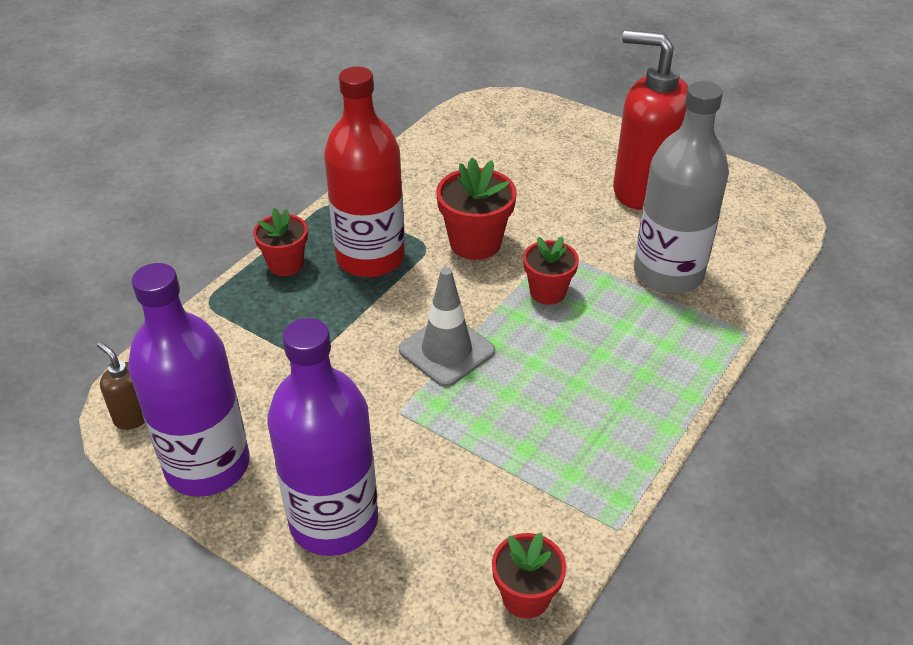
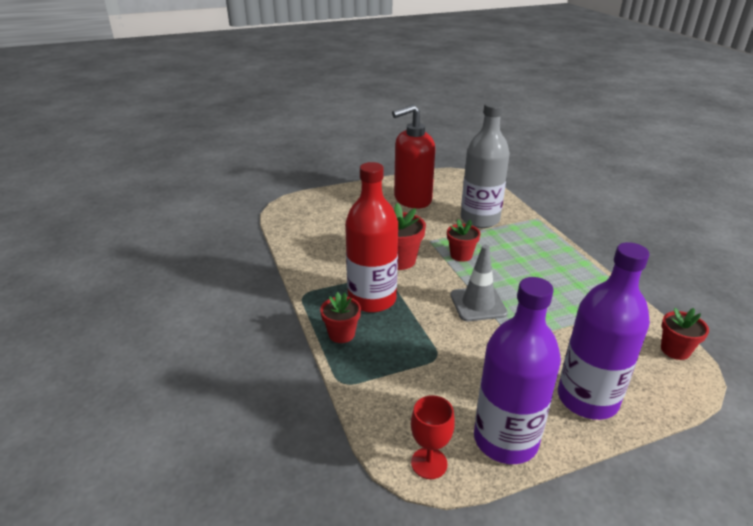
camera: 55 degrees left, 10 degrees down
(133, 416) = (429, 463): brown soap dispenser -> red goblet

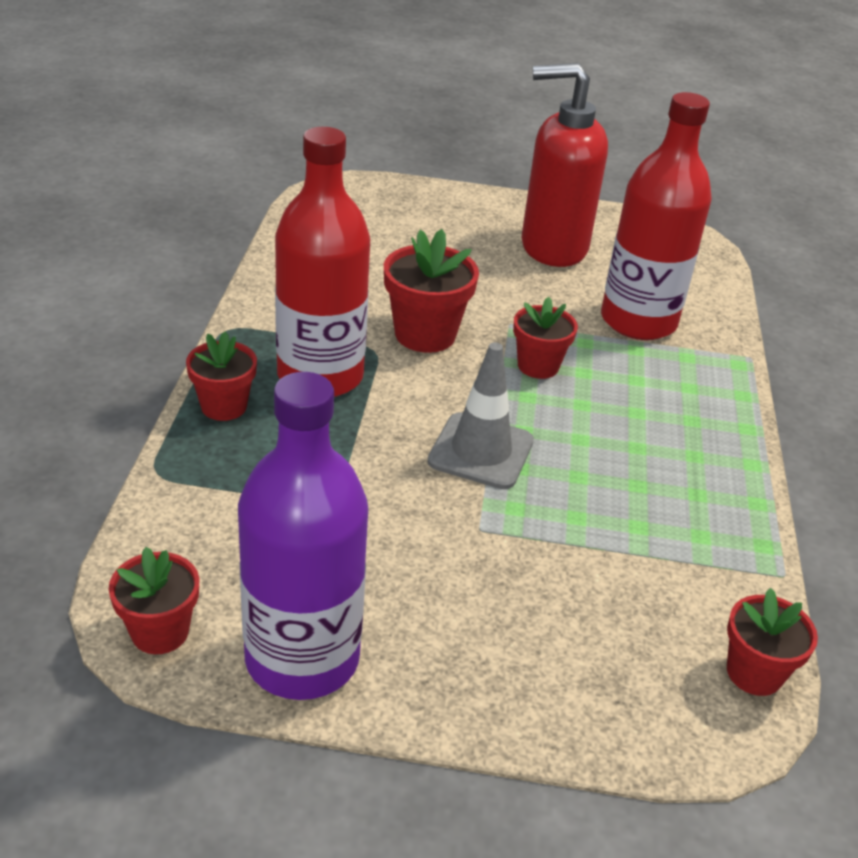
camera: 25 degrees right, 5 degrees up
(429, 463) = (160, 632): red goblet -> red flower pot
(480, 219) = (638, 321): grey bottle -> red bottle
(587, 399) = (499, 668): purple bottle -> none

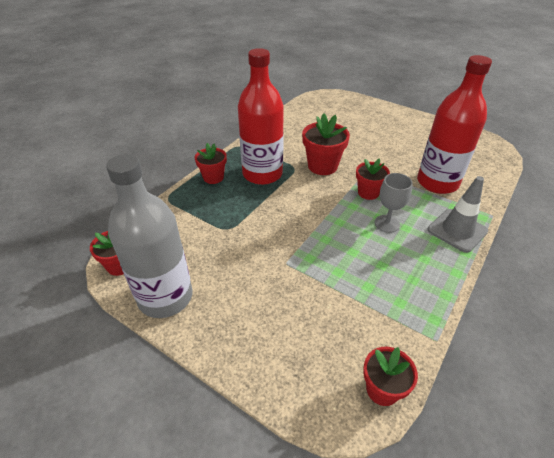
camera: 30 degrees right, 5 degrees up
(302, 658) = (165, 297): purple bottle -> grey bottle
(481, 451) = (312, 226): grey traffic cone -> grey traffic cone (457, 230)
(552, 247) = (414, 138): red soap dispenser -> none
(602, 413) = (387, 223): none -> grey goblet

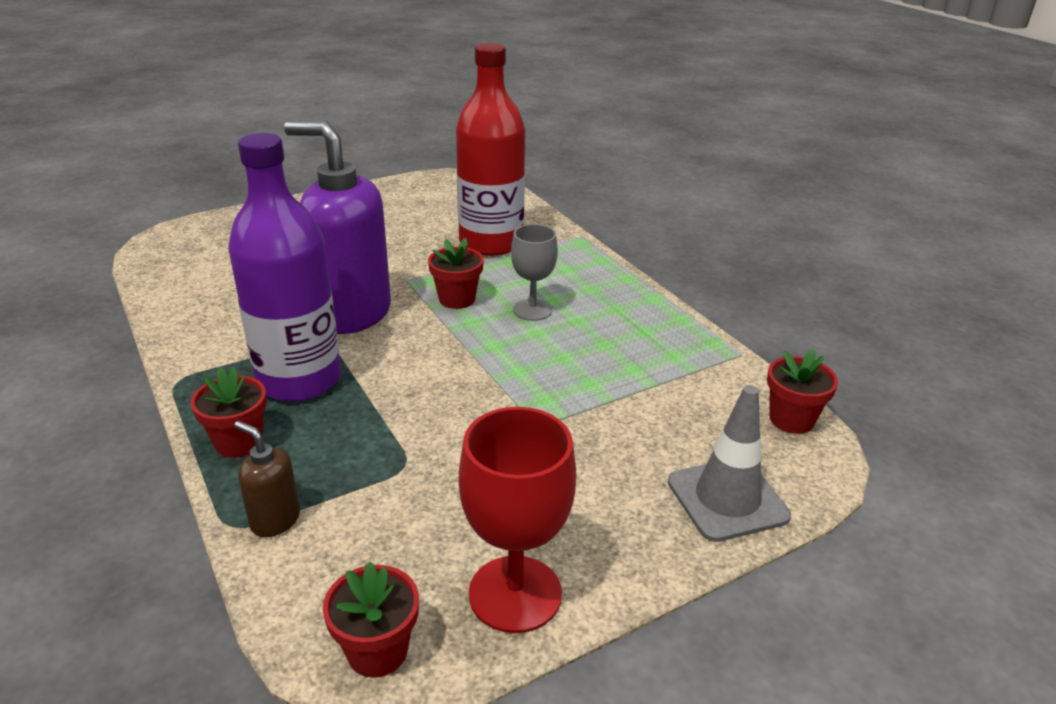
camera: 65 degrees left, 10 degrees down
(165, 297) = (515, 594): grey bottle -> red goblet
(175, 207) = (275, 520): none -> brown soap dispenser
(262, 174) = (299, 380): red bottle -> purple bottle
(322, 166) = (351, 314): red flower pot -> purple soap dispenser
(457, 230) = (587, 268): grey traffic cone -> grey traffic cone (727, 499)

